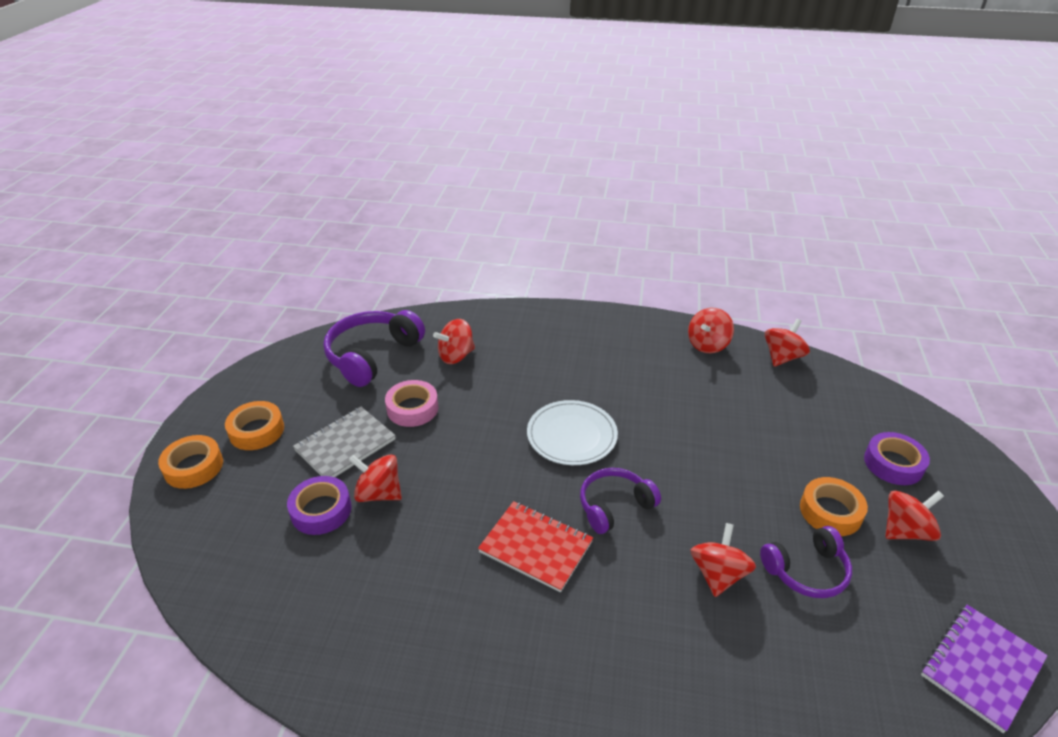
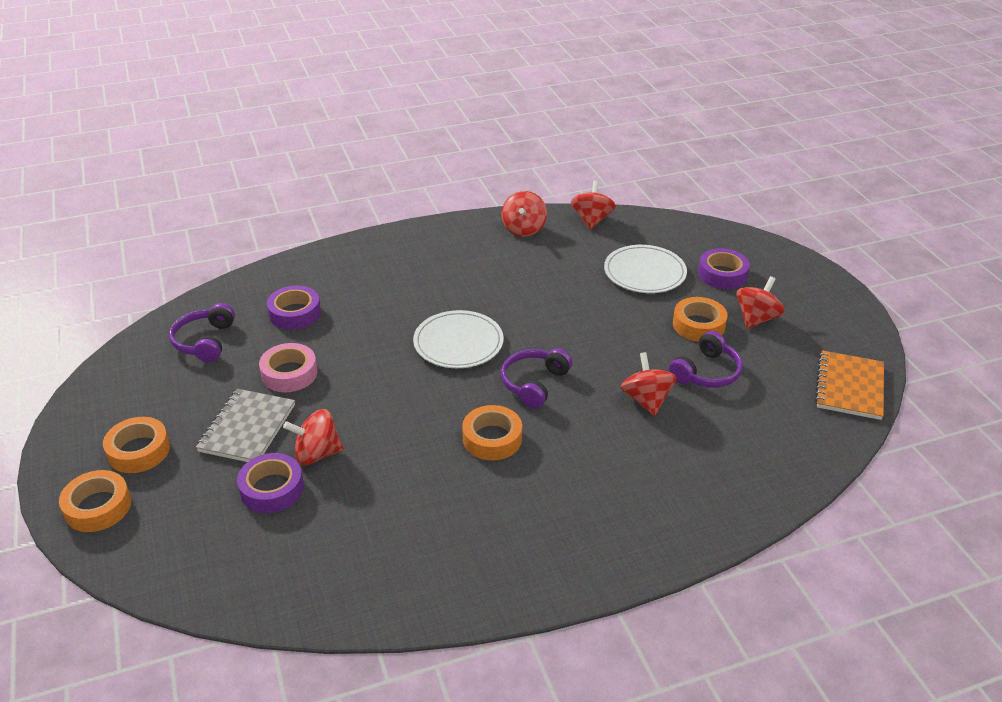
camera: 30 degrees left, 0 degrees up
(372, 355) = (205, 341): purple headphones -> purple headphones, size x0.63
(456, 356) = (295, 313): red spinning top -> purple tape
(536, 547) = (492, 438): red notebook -> orange tape
(804, 431) = (644, 272): none -> white plate
(981, 667) = (849, 387): purple notebook -> orange notebook

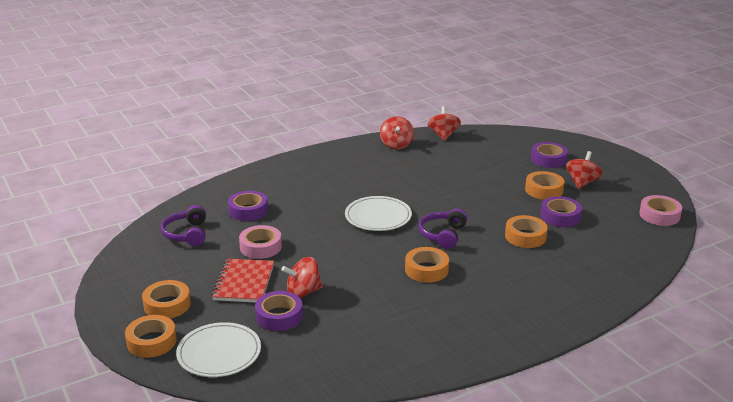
camera: 10 degrees left, 10 degrees down
(247, 428) = (244, 282): grey notebook -> red notebook
(644, 272) = (494, 163): white plate -> white plate (219, 353)
(646, 400) = (525, 236): red spinning top -> orange tape
(706, 372) = (560, 216): purple headphones -> purple tape
(849, 387) = (659, 215): orange notebook -> pink tape

